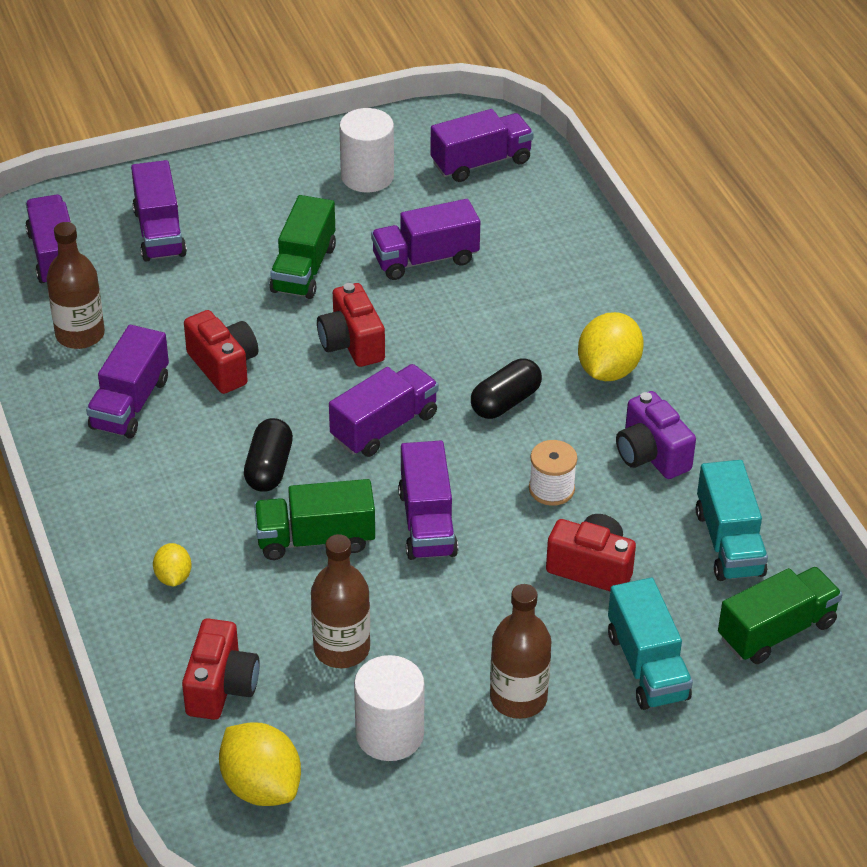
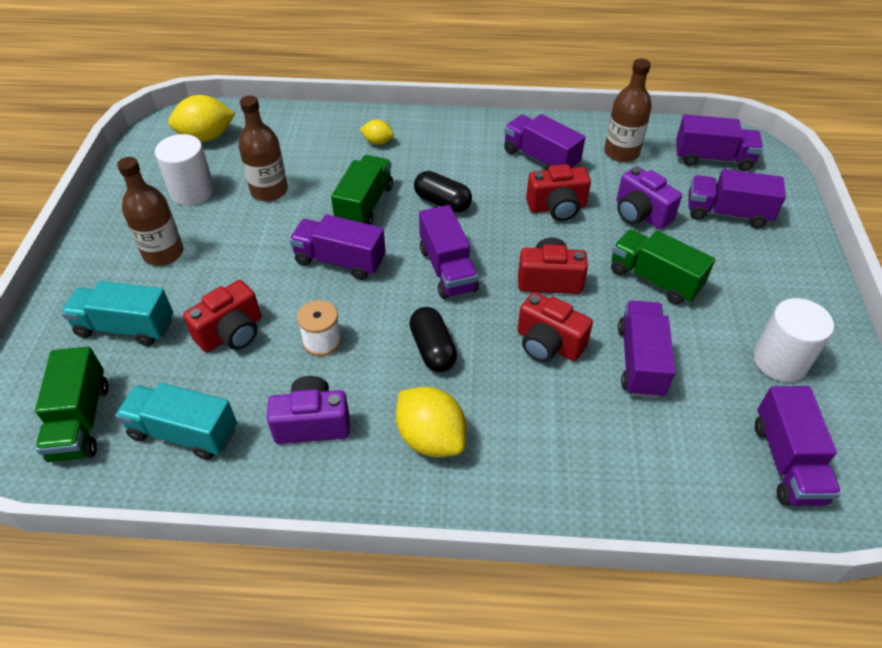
camera: 115 degrees right, 5 degrees up
(198, 297) = (640, 214): none -> purple camera
(221, 687) = (283, 140): red camera -> red camera (548, 344)

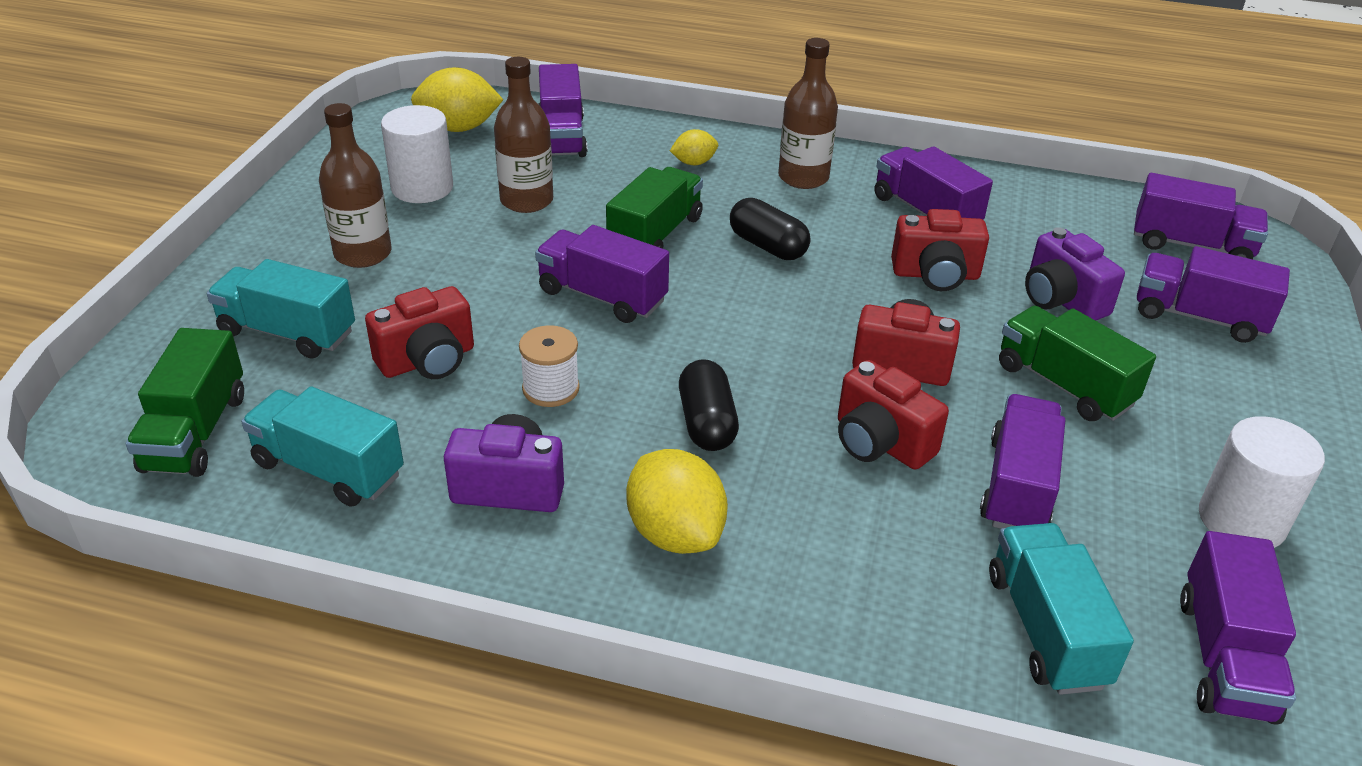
camera: 10 degrees right, 10 degrees down
(378, 142) = (694, 163): yellow lemon -> yellow lemon turned 45 degrees counterclockwise
(447, 269) = (754, 328): purple truck -> purple truck (562, 137)
(621, 152) = (1050, 220): brown bottle -> brown bottle (803, 177)
(678, 463) = (1045, 629): none -> turquoise truck

